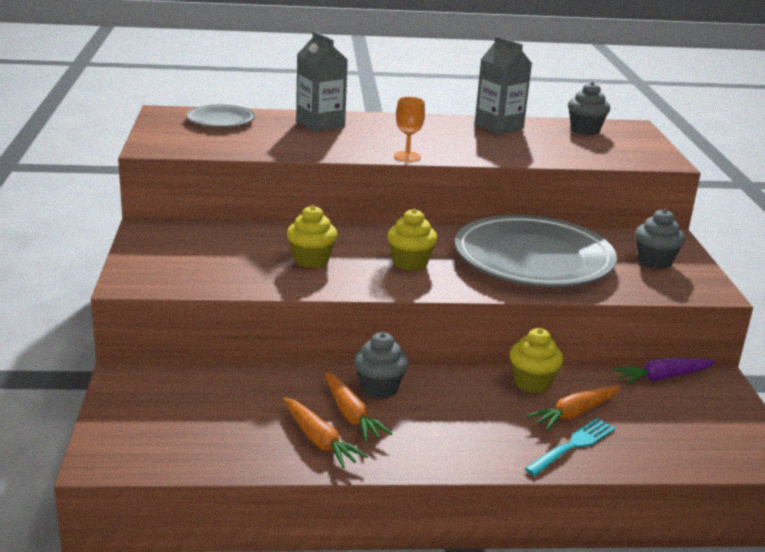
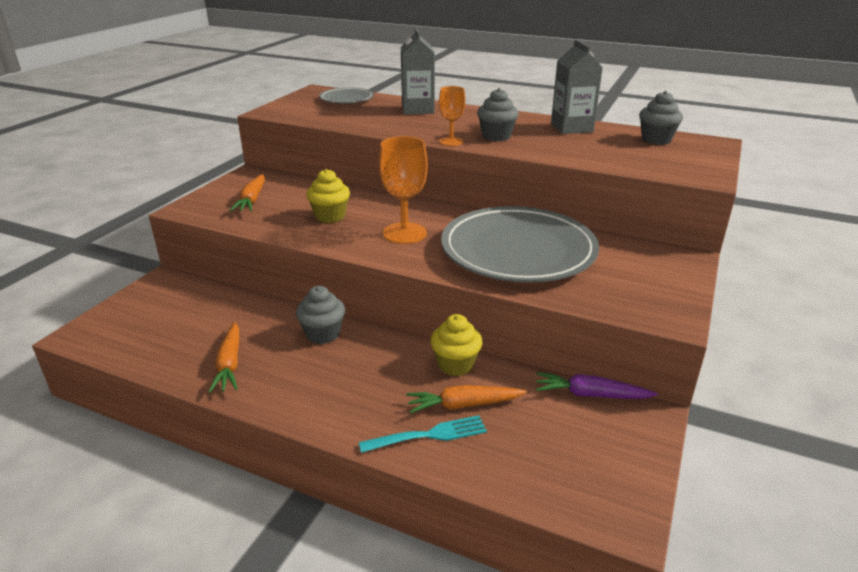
camera: 30 degrees right, 5 degrees up
(351, 415) = (276, 350): orange carrot -> orange carrot (252, 200)
(410, 263) = (404, 233): yellow cupcake -> orange goblet
(654, 261) = (642, 277): grey cupcake -> grey cupcake (496, 136)

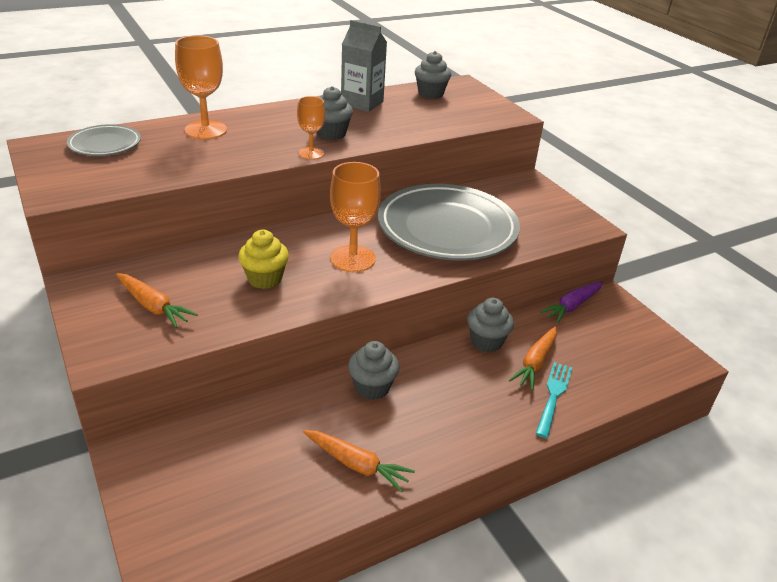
camera: 55 degrees left, 5 degrees up
(417, 109) = (206, 130): grey carton -> orange goblet
(455, 365) = (486, 341): yellow cupcake -> grey cupcake

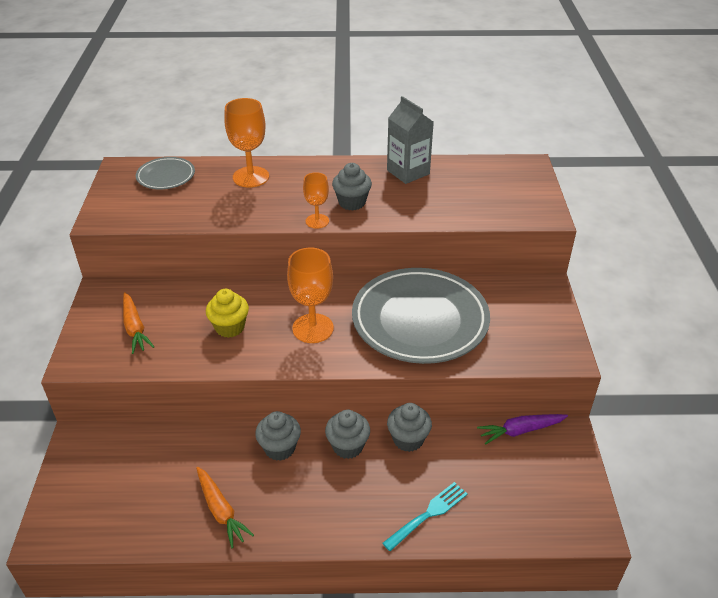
camera: 30 degrees right, 5 degrees up
(430, 94) = (485, 172): grey cupcake -> grey cupcake (348, 446)
(535, 363) = (437, 476): orange carrot -> none

